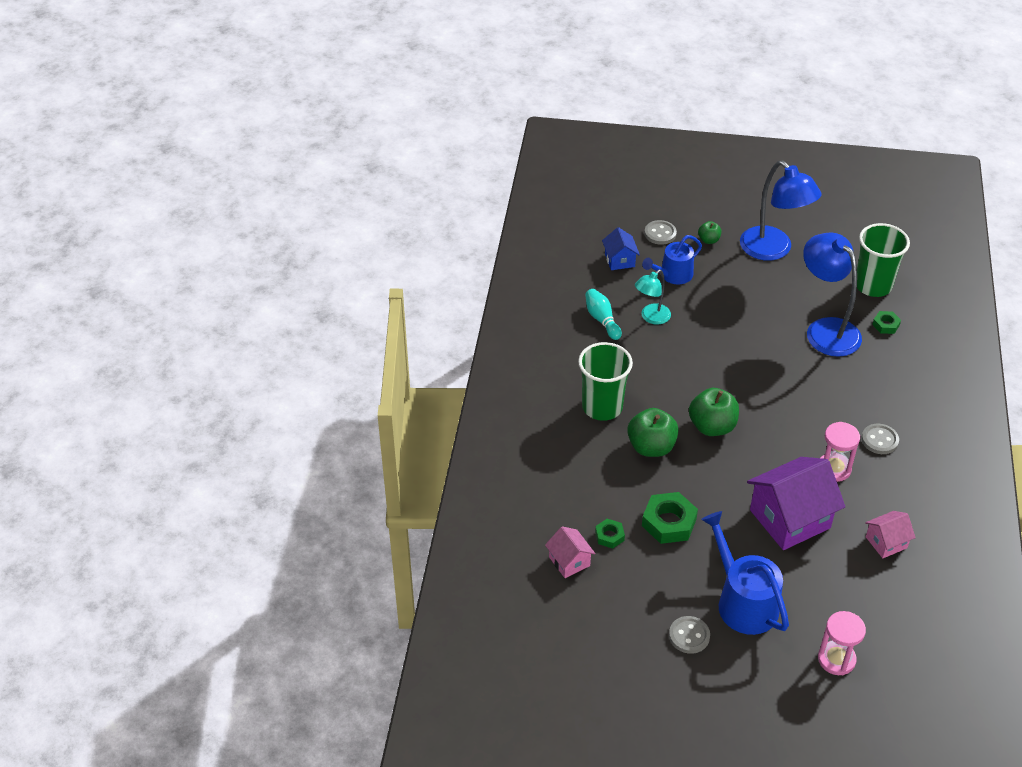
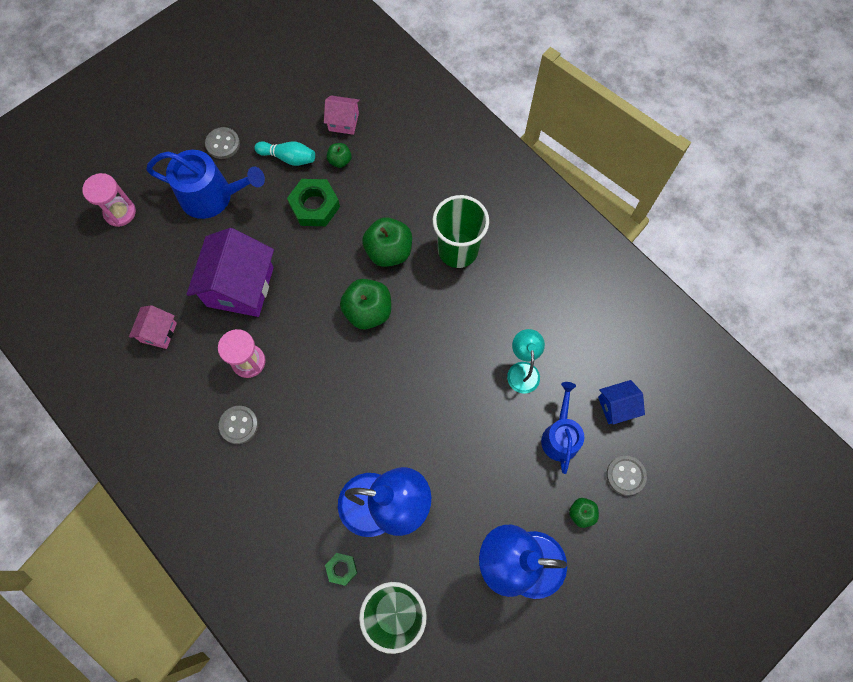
camera: 130 degrees right, 25 degrees up
(602, 320) = (552, 328): turquoise bowling pin -> turquoise bowling pin (288, 158)
(609, 536) = (340, 161): green nut -> green apple
(619, 260) = (616, 406): blue house -> blue house turned 45 degrees counterclockwise

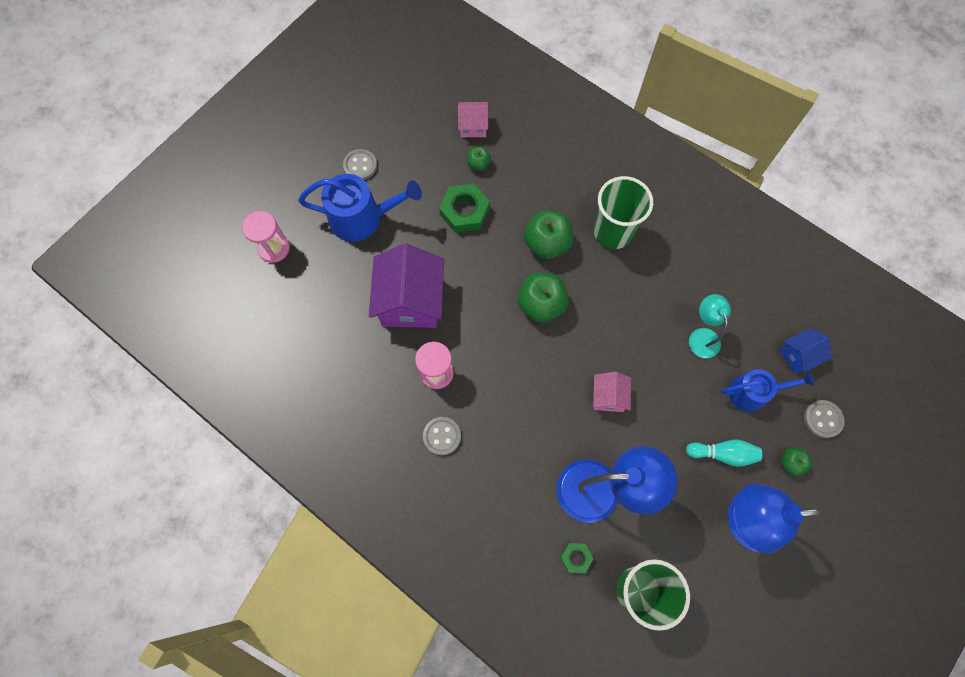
camera: 10 degrees left, 0 degrees up
(158, 332) = (340, 359): pink house -> pink house (608, 397)
(288, 158) = (428, 169): turquoise bowling pin -> turquoise bowling pin (722, 454)
(560, 436) = (752, 393): blue watering can -> blue watering can turned 90 degrees clockwise

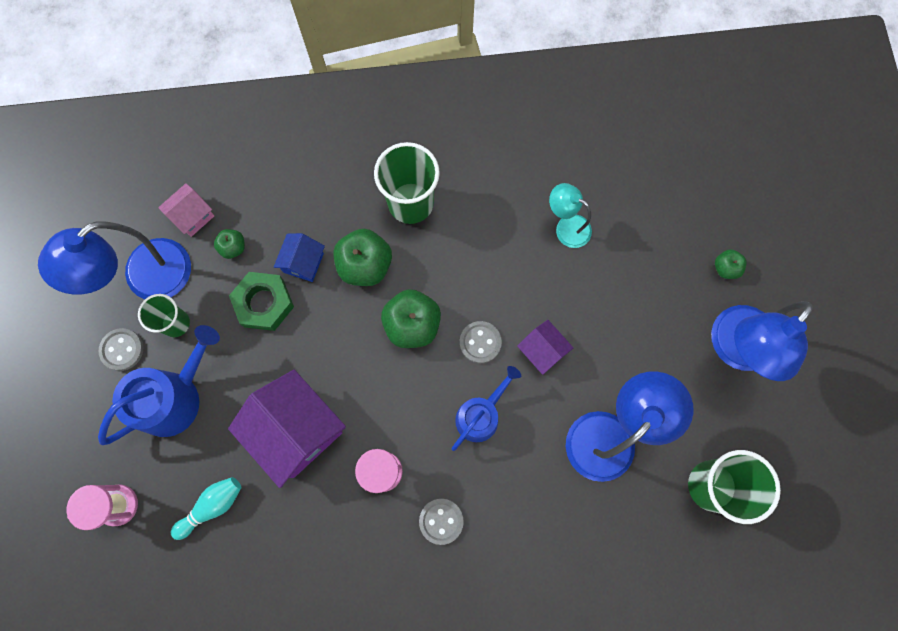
camera: 45 degrees left, 5 degrees up
(404, 178) = (176, 323): none -> green cup
(412, 139) = (146, 279): none -> blue lamp
(576, 558) = (642, 509): green nut -> none
(608, 397) = (542, 351): pink house -> purple house
(722, 454) = (671, 311): turquoise bowling pin -> turquoise bowling pin (212, 506)
(752, 393) = (647, 237): blue watering can -> blue watering can (480, 415)
(798, 355) = (652, 173): blue house -> blue house (303, 262)
(822, 419) = (716, 209): grey button -> grey button (480, 342)

